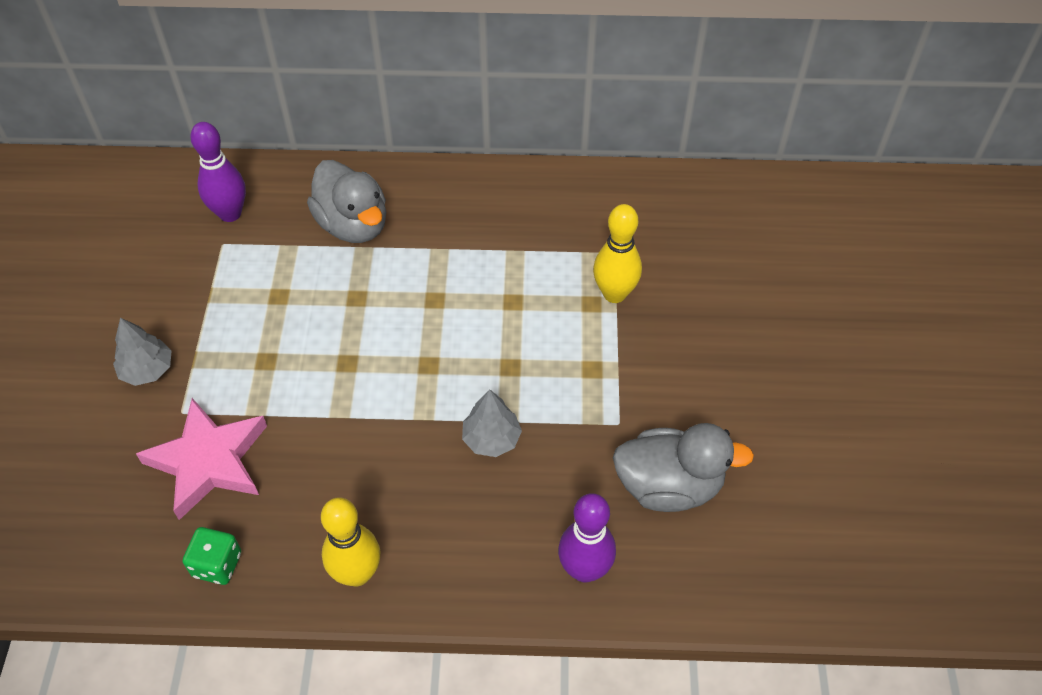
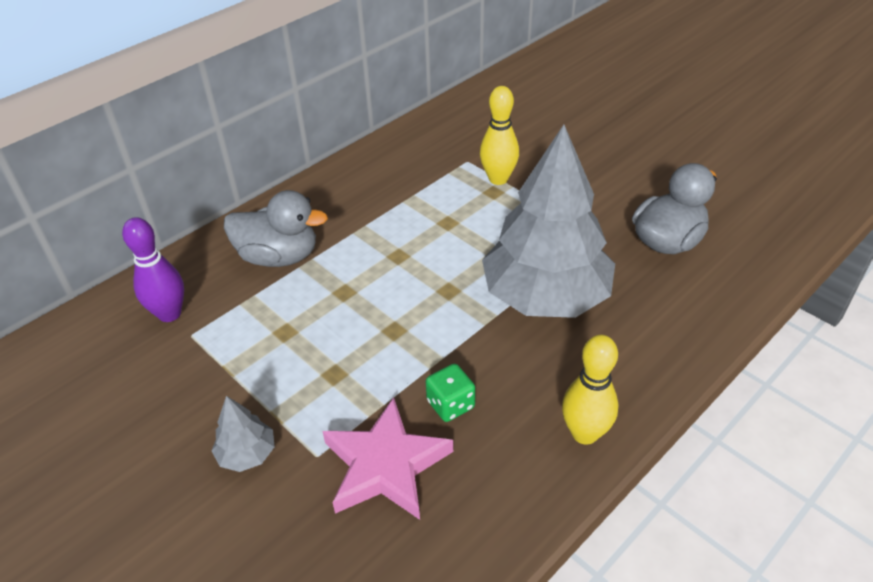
camera: 45 degrees left, 10 degrees down
(217, 564) = (490, 518): green dice -> green dice (450, 404)
(491, 439) = (545, 296): grey tree -> grey tree, size x2.48
(584, 569) = (694, 314): purple bowling pin -> none

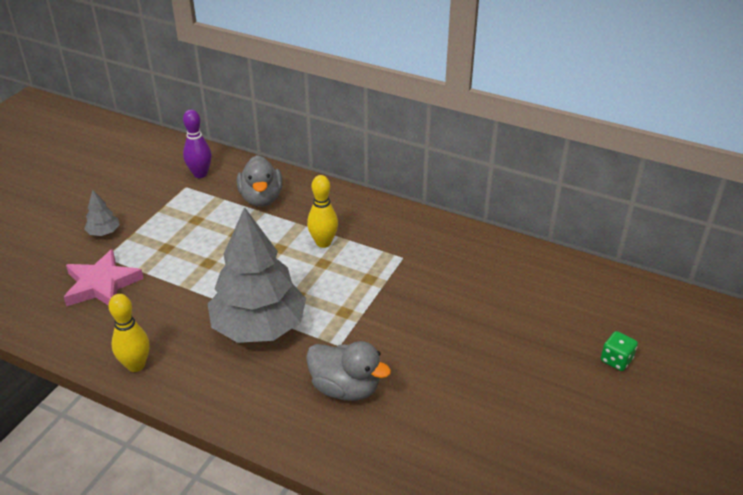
camera: 70 degrees right, 5 degrees down
(450, 404) = (150, 300): green dice -> green dice (616, 360)
(498, 179) = (387, 278): yellow bowling pin -> yellow bowling pin (323, 243)

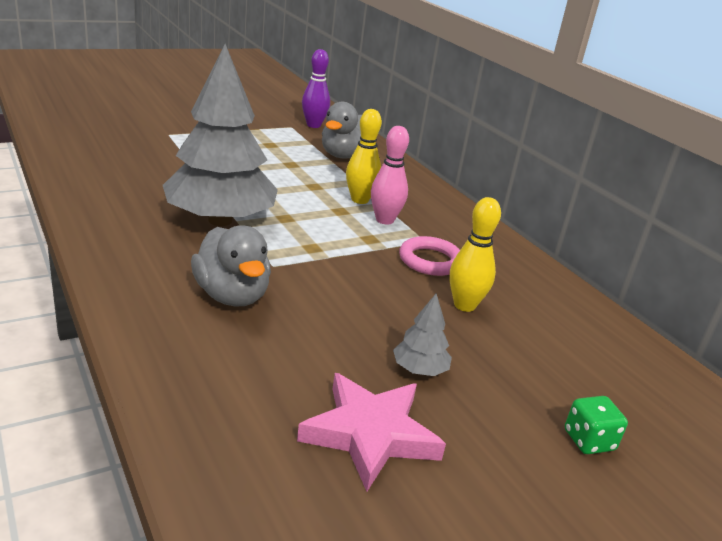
camera: 30 degrees right, 10 degrees down
(101, 284) = (141, 145): pink star -> pink star (370, 434)
(104, 232) = (189, 123): grey tree -> grey tree (419, 370)
(136, 365) = (86, 194): yellow bowling pin -> yellow bowling pin (464, 305)
(359, 253) = (384, 220): none -> pink bowling pin
(423, 275) = (430, 261): none -> pink ring

